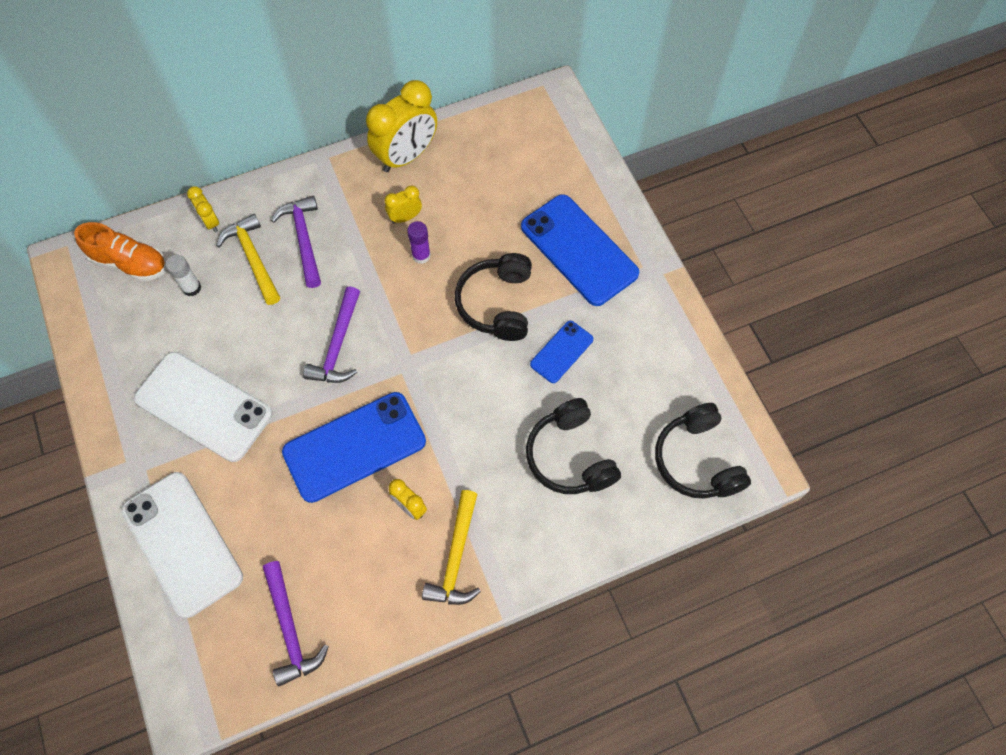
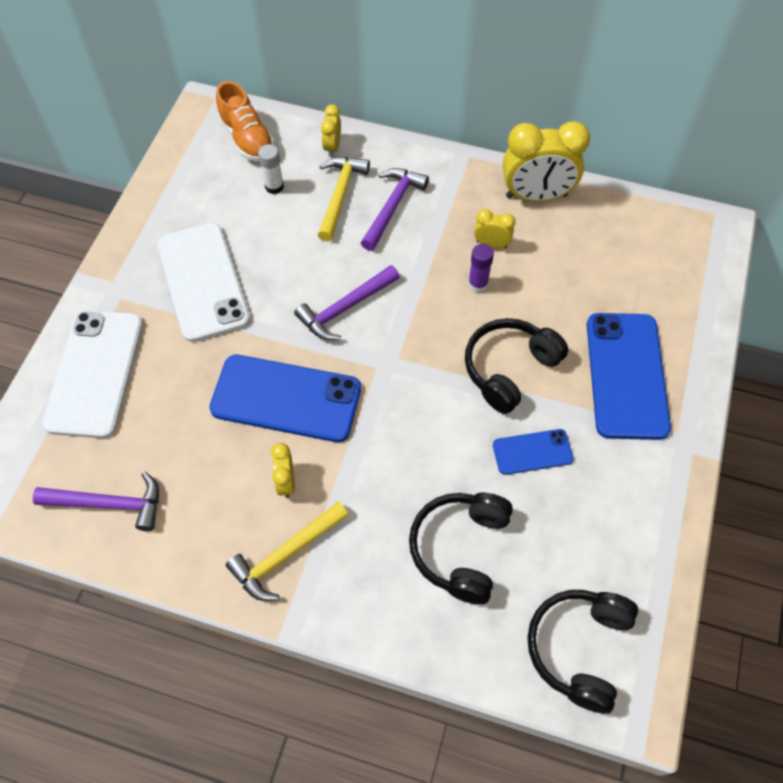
camera: 40 degrees right, 5 degrees down
(290, 629) = (109, 504): purple hammer -> purple hammer turned 105 degrees counterclockwise

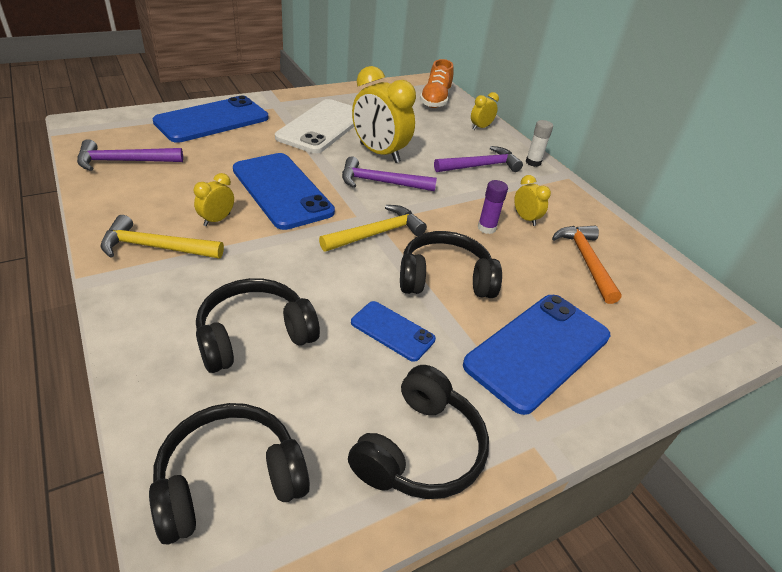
camera: 40 degrees right, 20 degrees down
(95, 373) = (212, 120): white phone -> blue phone
(109, 504) = (124, 161): purple hammer -> purple hammer turned 120 degrees clockwise
(274, 187) = (421, 121): white glue stick -> white glue stick (533, 162)
(339, 195) = (454, 144): yellow hammer -> yellow hammer (377, 233)
(536, 196) = (595, 220): yellow clock -> yellow clock (379, 153)
(573, 254) = (585, 261): none -> orange hammer
(643, 520) = (420, 449): none -> black headphones

